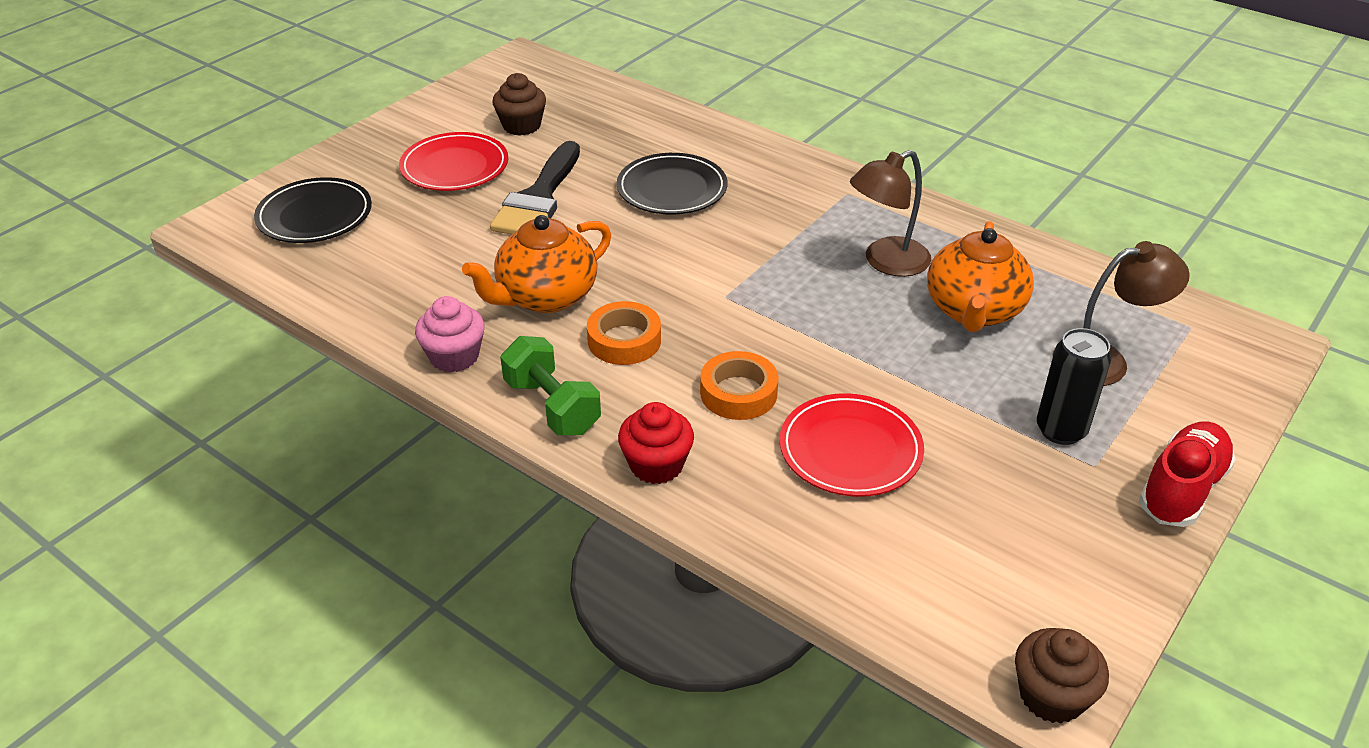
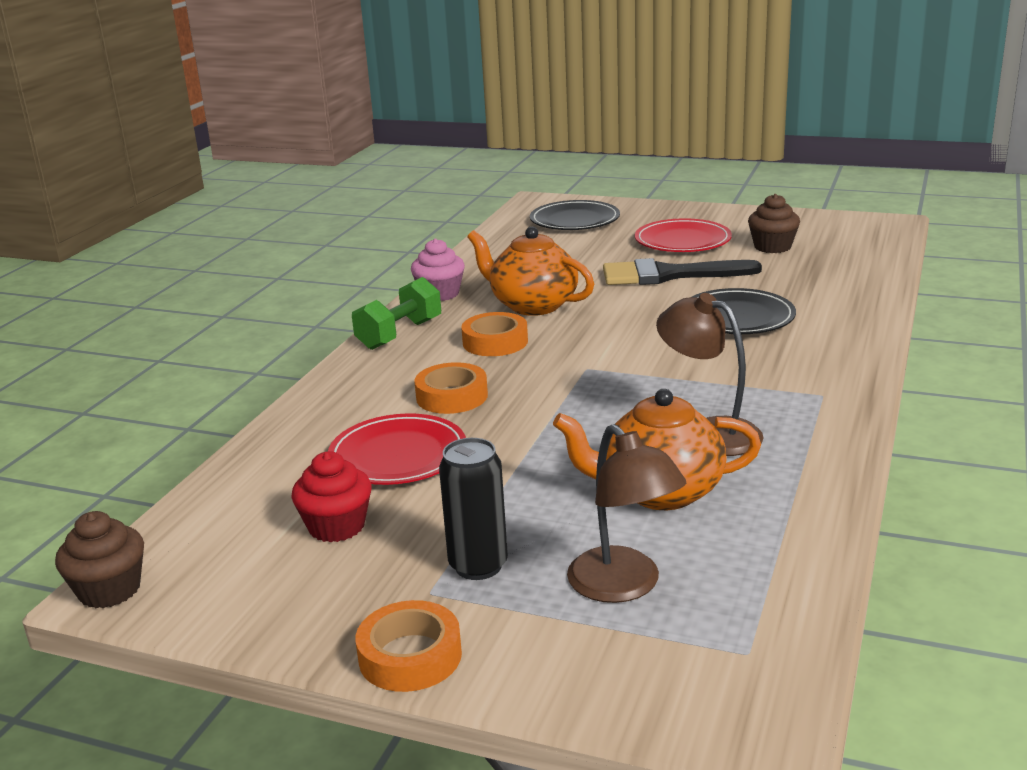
camera: 75 degrees right, 15 degrees down
(656, 465) = (348, 381): red cupcake -> red cupcake (336, 526)
(1181, 489) = (410, 656): red shoe -> orange tape

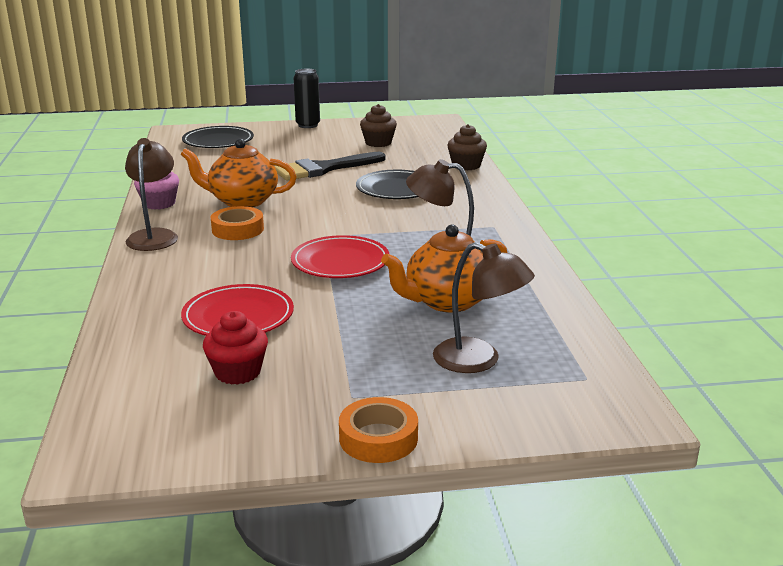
camera: 30 degrees left, 0 degrees up
(109, 590) = (87, 460): brown cupcake -> brown cupcake (466, 165)
(400, 334) = (154, 236): green dumbbell -> brown lamp
(452, 396) = (240, 270): orange tape -> none
(478, 566) = (370, 372): black can -> black can (308, 125)
(682, 241) = (312, 146): red plate -> red plate (340, 262)

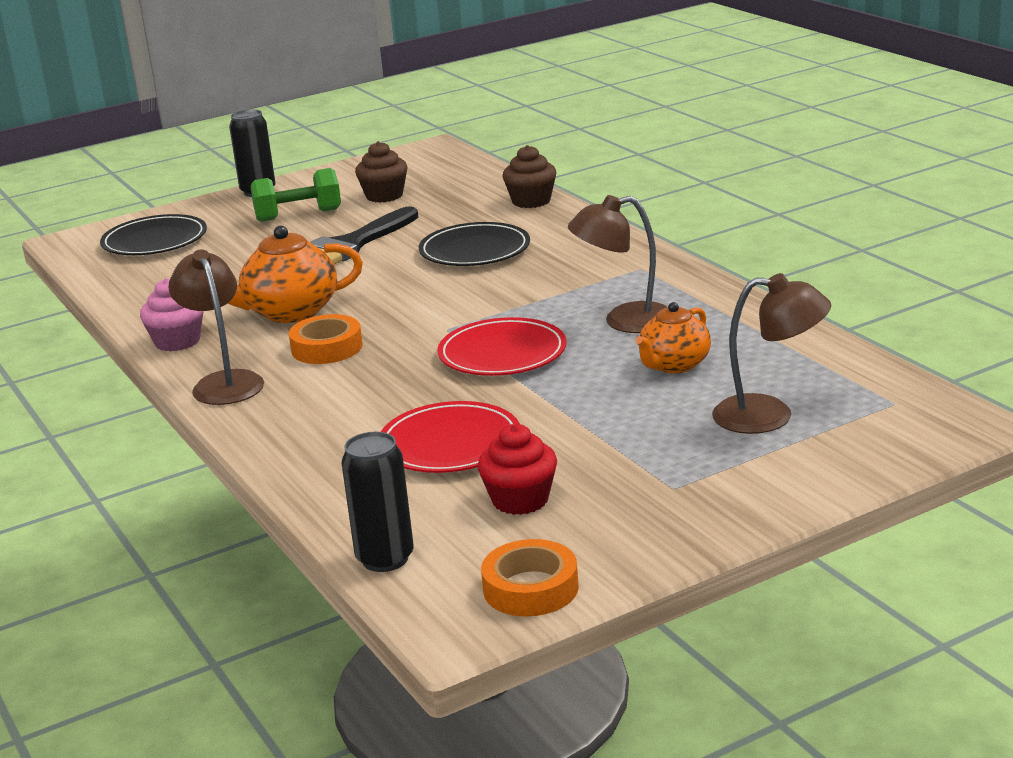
camera: 20 degrees left, 0 degrees up
(105, 388) = (385, 559): none -> black can
(315, 144) = (298, 215): none -> green dumbbell
(378, 438) = (743, 517): orange tape -> orange tape (531, 588)
(447, 301) = (673, 365): orange teapot -> orange teapot, size x0.66

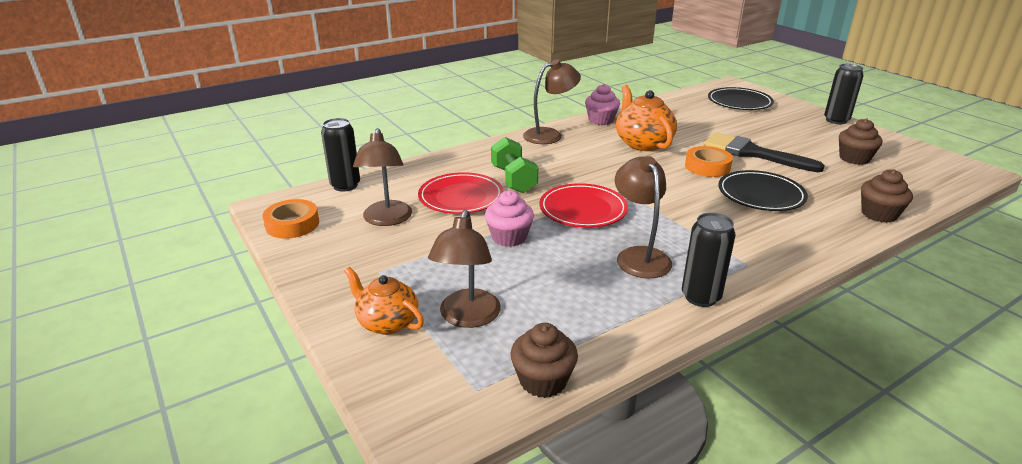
camera: 85 degrees right, 5 degrees up
(298, 215) = (800, 135): green dumbbell -> green dumbbell (513, 180)
(327, 348) = (592, 156): orange tape -> orange tape (707, 167)
(520, 500) = (386, 220): red cupcake -> brown lamp
(578, 400) = (509, 237): none -> pink cupcake
(673, 365) = (560, 276): orange teapot -> orange teapot (387, 322)
(707, 294) = (700, 297): none -> black can
(869, 370) = (543, 380): none -> brown cupcake

